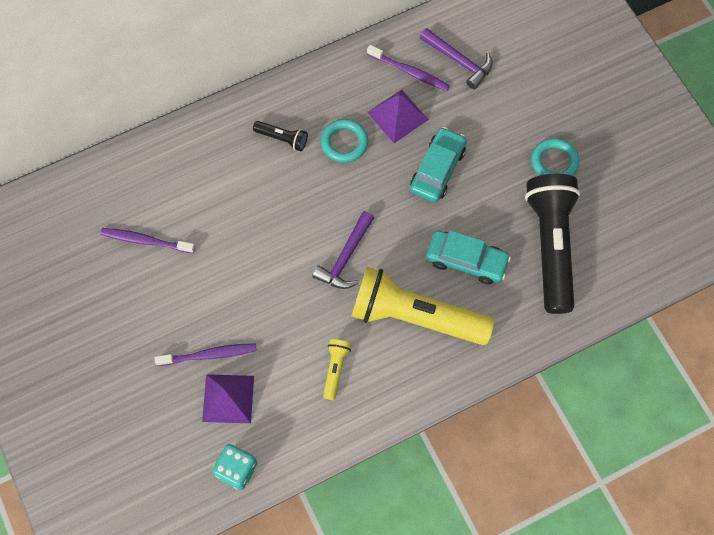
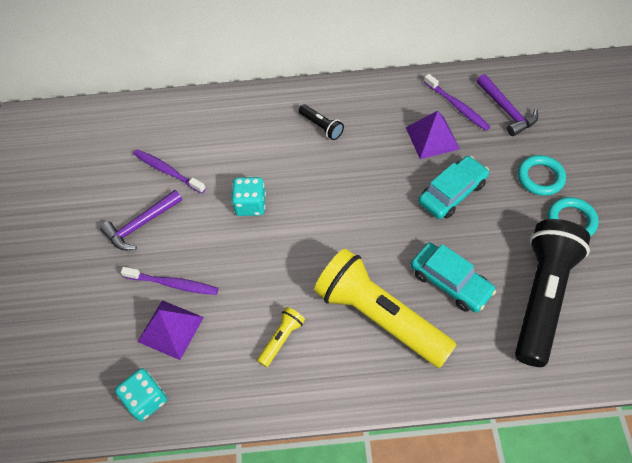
camera: 25 degrees right, 10 degrees down
(248, 248) = (250, 205): none -> turquoise dice
(344, 142) = (374, 145): turquoise ring -> turquoise ring (540, 177)
(345, 257) = (335, 241): purple hammer -> purple hammer (141, 225)

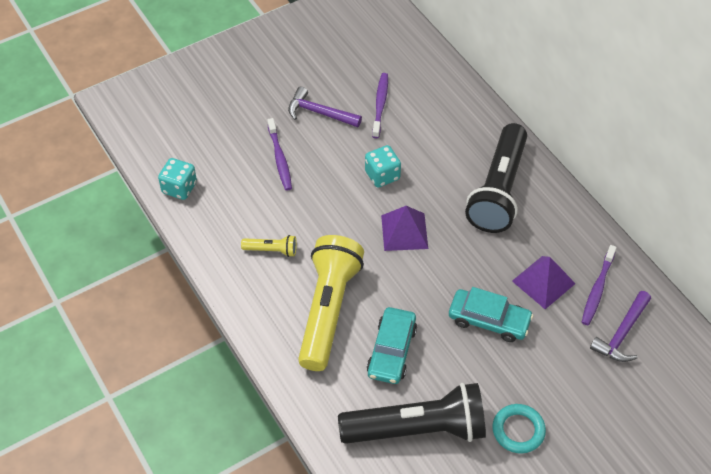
camera: 60 degrees right, 5 degrees down
(170, 329) = (241, 175): purple pyramid -> purple pyramid (404, 231)
(321, 126) = (498, 190): black flashlight -> black flashlight, size x2.37
(540, 177) = (554, 389): turquoise ring -> none

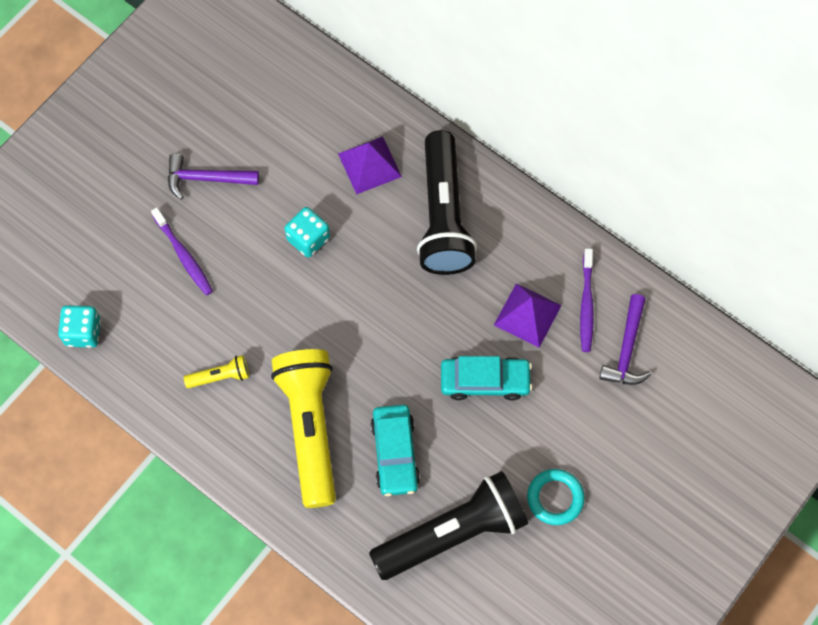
camera: 20 degrees left, 15 degrees up
(380, 105) = (272, 145): purple toothbrush -> none
(404, 231) = (358, 303): purple pyramid -> purple pyramid (369, 165)

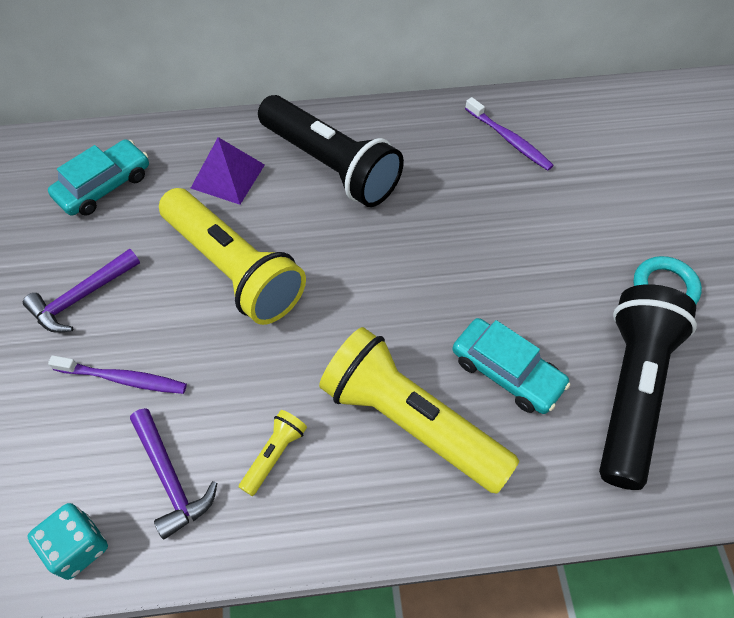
camera: 45 degrees left, 10 degrees down
(308, 239) = (234, 269): turquoise dice -> yellow flashlight
(485, 381) = (506, 252): turquoise car -> turquoise car (104, 186)
(527, 315) = (477, 180): purple pyramid -> none
(627, 349) = (573, 145): purple hammer -> purple hammer (171, 478)

